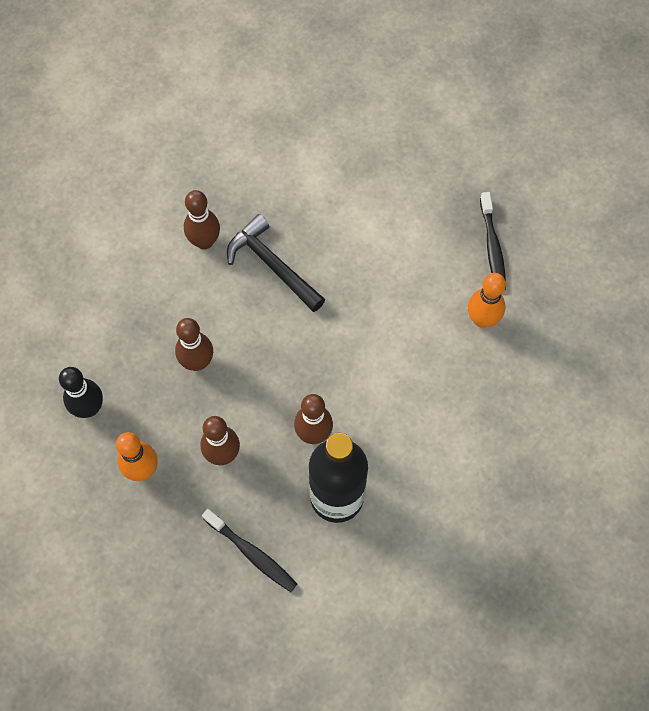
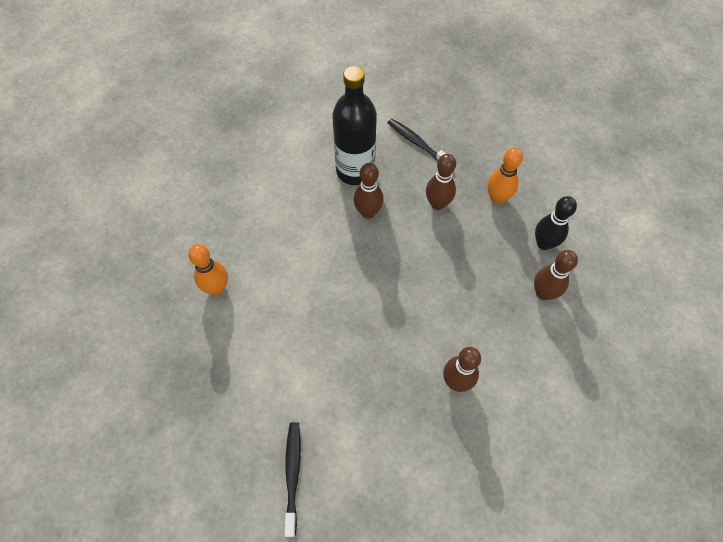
camera: 175 degrees left, 5 degrees down
(197, 362) = (459, 272): brown bowling pin -> brown bowling pin (543, 293)
(272, 265) = (393, 352): black hammer -> none
(492, 247) = (189, 352): black toothbrush -> black toothbrush (293, 474)

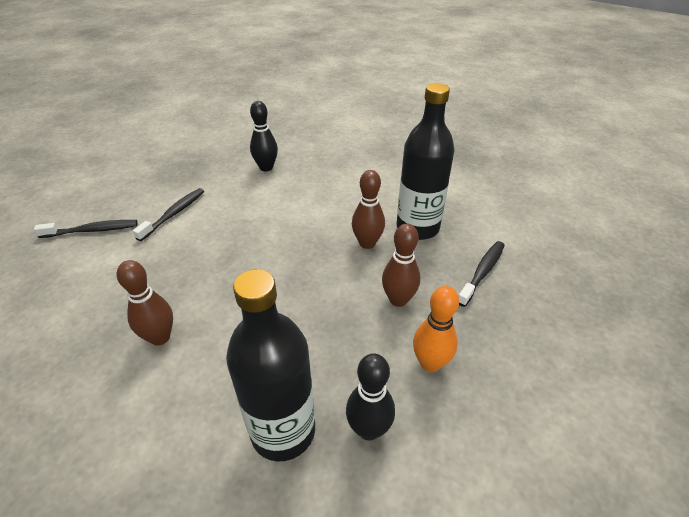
camera: 80 degrees right, 20 degrees down
(217, 288) = (266, 167): orange bowling pin -> black bowling pin
(283, 385) = (174, 214): none -> black toothbrush
(543, 293) = (283, 431): brown bowling pin -> black bottle

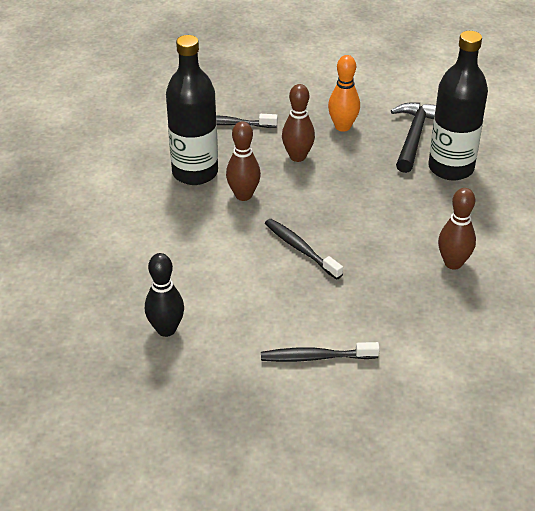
camera: 120 degrees left, 0 degrees up
(92, 230) = (399, 409): black toothbrush -> black toothbrush (300, 249)
(368, 429) = (414, 136): black bowling pin -> black hammer

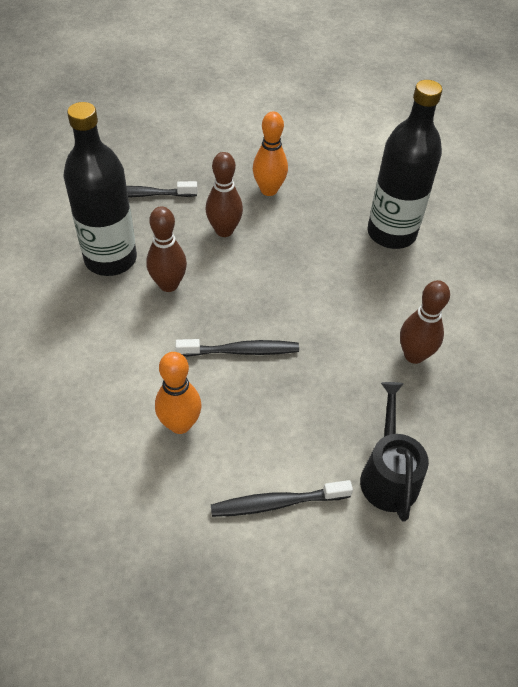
camera: 10 degrees left, 10 degrees up
(166, 329) = (92, 481): black bowling pin -> none
(242, 297) = (180, 424): none -> orange bowling pin
(300, 249) = (241, 351): black toothbrush -> black toothbrush turned 135 degrees clockwise
(413, 346) = (388, 475): none -> black watering can
(414, 136) = (346, 197): black hammer -> none

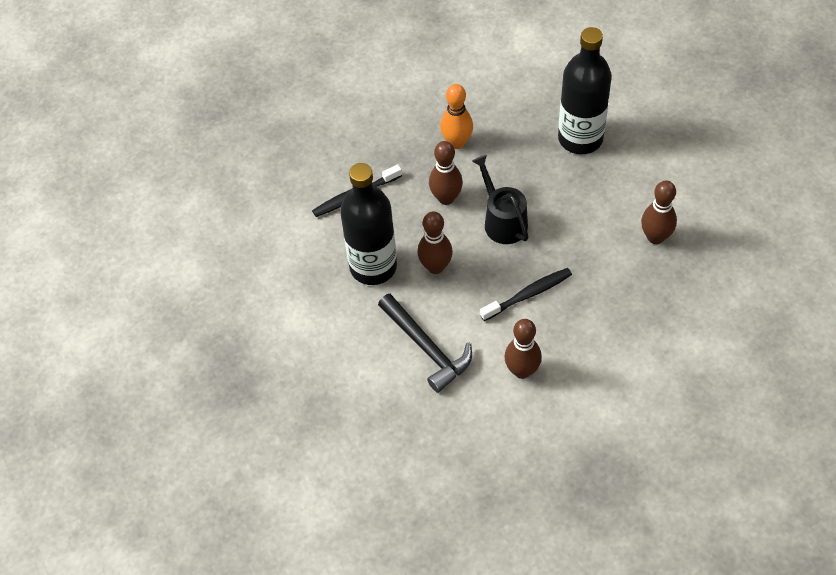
camera: 20 degrees left, 5 degrees up
(101, 355) = (427, 348): none -> black hammer
(180, 424) = (522, 370): orange bowling pin -> brown bowling pin
(277, 503) = (624, 391): black toothbrush -> none
(388, 475) = (687, 336): black watering can -> black watering can (502, 221)

